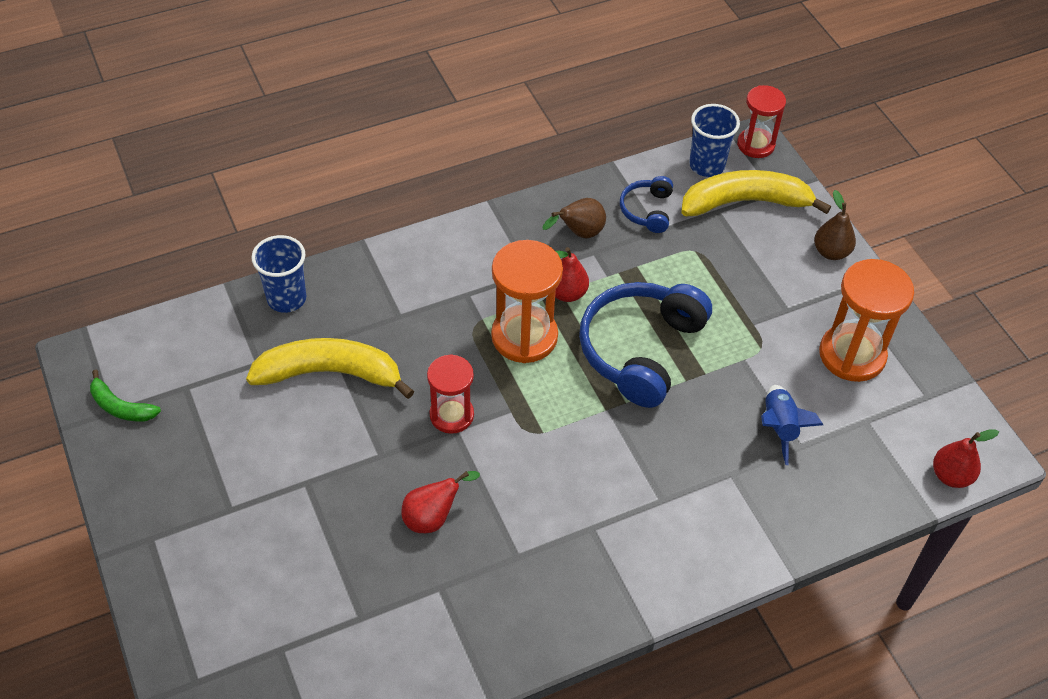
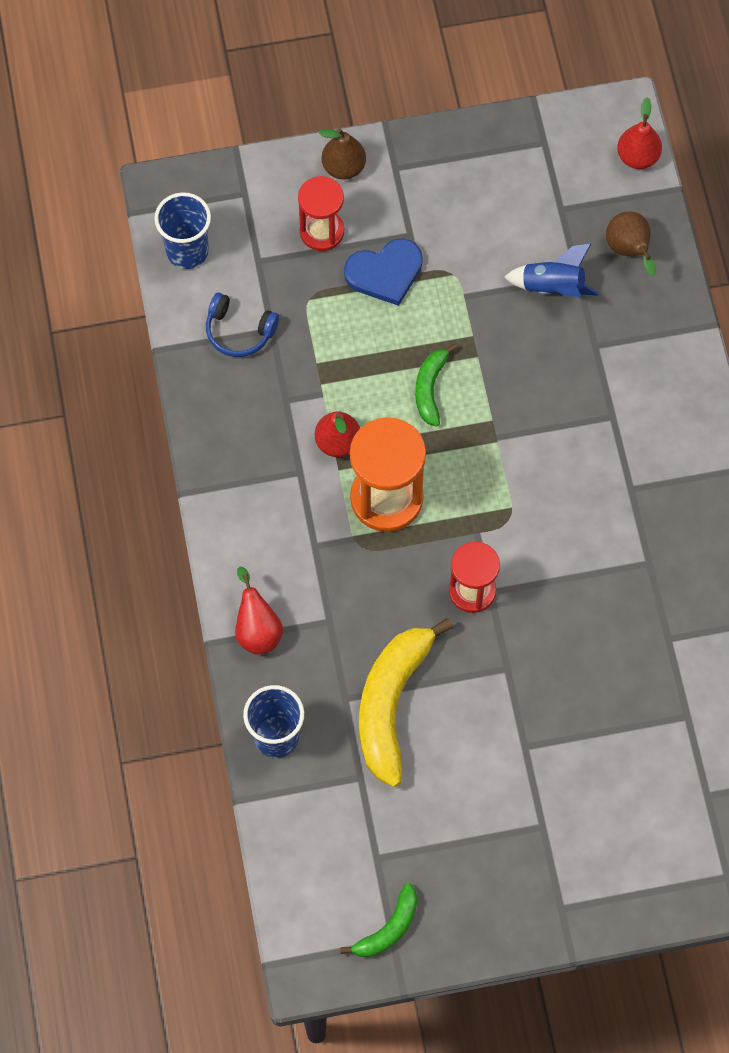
camera: 75 degrees left, 15 degrees up
(433, 517) = (590, 631): red pear -> red pear (257, 629)
(579, 233) = (255, 410): brown pear -> brown pear (629, 250)
(641, 350) = (430, 388): blue headphones -> green banana
(741, 298) = (385, 273): none -> blue heart
(745, 202) = (252, 228): yellow banana -> none
(755, 145) = (169, 191): red hourglass -> red hourglass (322, 231)
(852, 355) = (481, 193): orange hourglass -> none

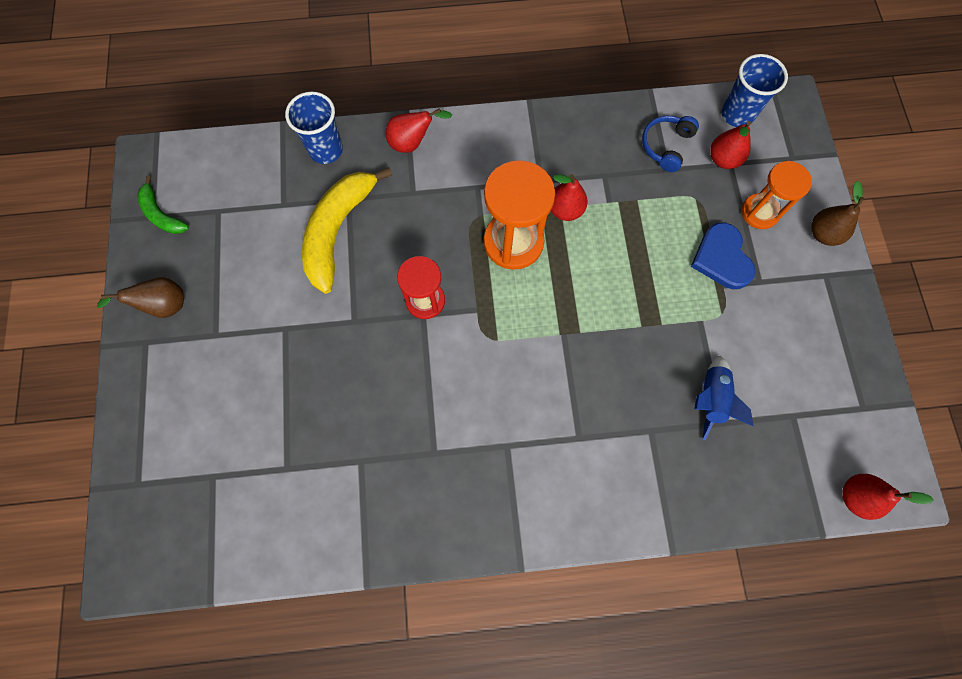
camera: 95 degrees right, 5 degrees up
(253, 268) = (723, 159): none -> red pear
(322, 231) = (759, 212): red hourglass -> orange hourglass
(391, 704) = (338, 231): yellow banana -> yellow banana turned 90 degrees counterclockwise
(430, 388) = (611, 284): green banana -> none
(629, 250) = (751, 475): brown pear -> brown pear (164, 305)

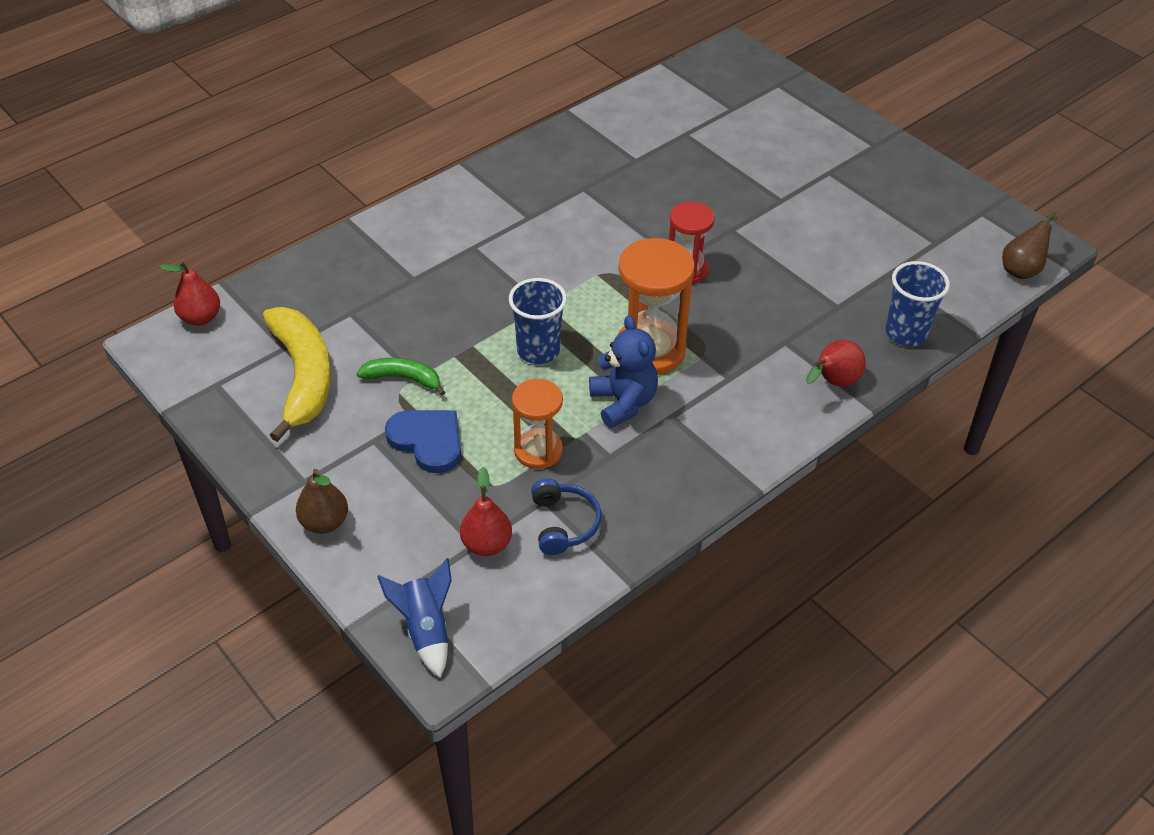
camera: 145 degrees right, 25 degrees down
(162, 214) = (976, 218): green banana -> green banana (403, 378)
(164, 305) = (891, 169): brown pear -> brown pear (1022, 269)
(338, 231) = (817, 279): yellow banana -> yellow banana (303, 376)
(565, 210) = (623, 402): red pear -> blue teddy bear
(710, 399) = (372, 323): blue rocket -> blue rocket (426, 629)
(737, 114) = (502, 609): blue cup -> blue cup (538, 350)
(759, 212) = (411, 508): orange hourglass -> orange hourglass (538, 450)

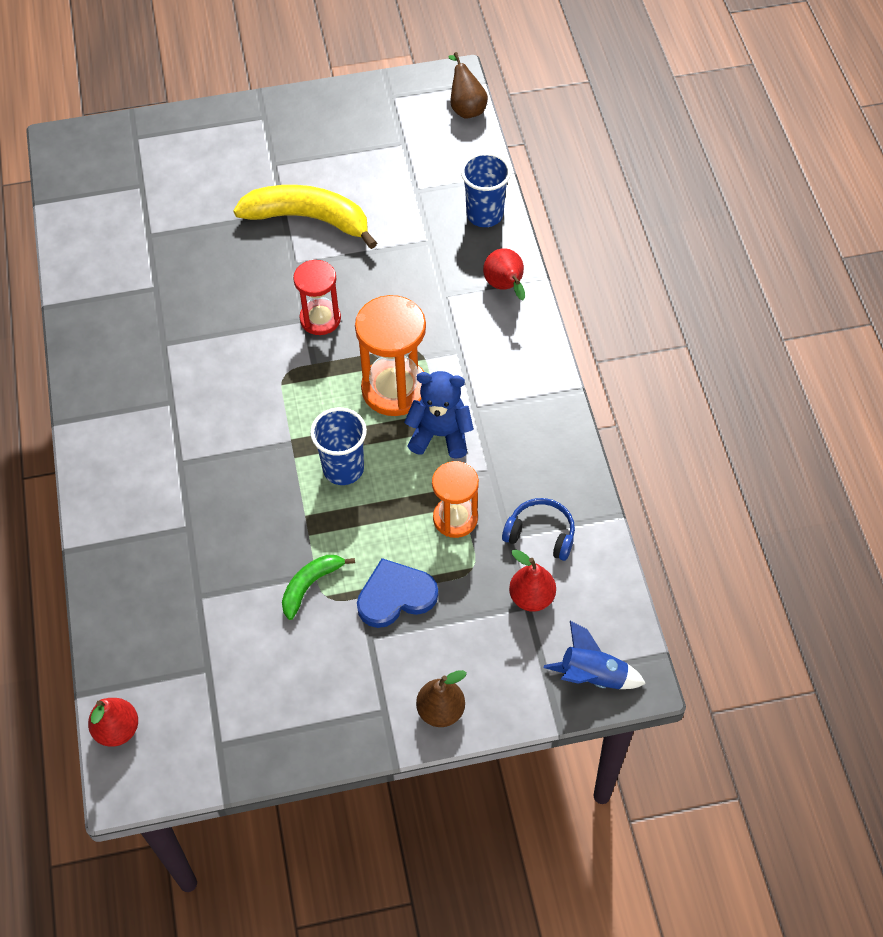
camera: 60 degrees left, 10 degrees up
(303, 376) = (256, 666): yellow banana -> yellow banana (309, 219)

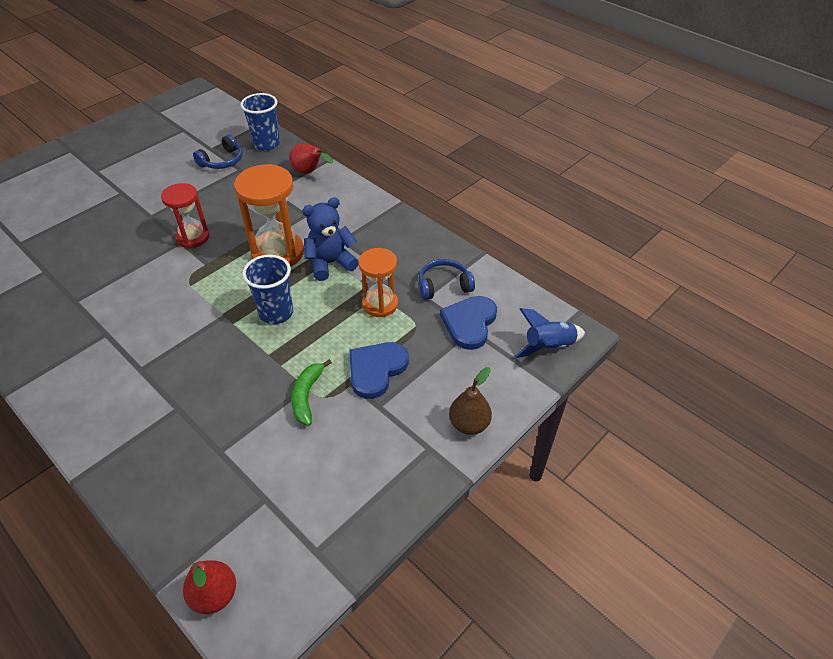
camera: 35 degrees left, 10 degrees down
(309, 219) = (144, 189): yellow banana -> none
(417, 217) = (222, 161): none -> blue headphones
(466, 108) = (213, 101): brown pear -> none
(531, 597) = (469, 323): red pear -> blue heart

